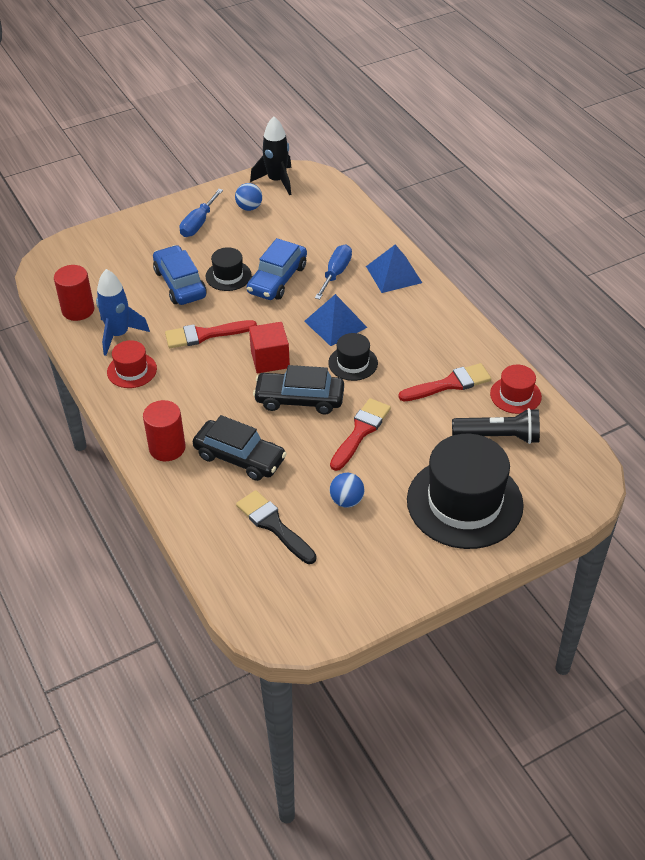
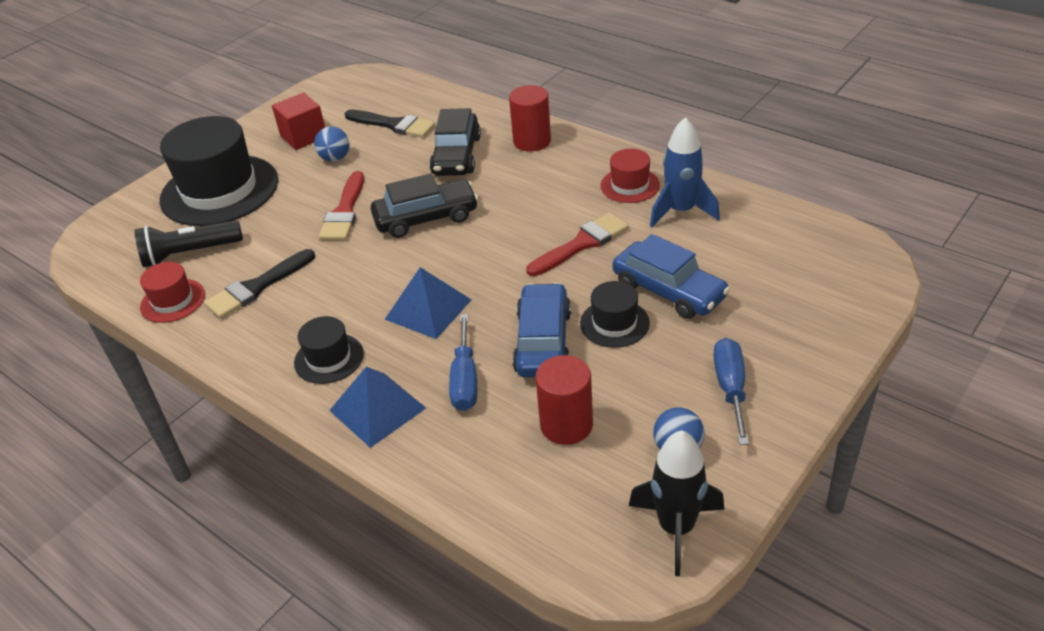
camera: 160 degrees right, 5 degrees down
(78, 310) = (758, 219): red cylinder -> red cylinder (566, 425)
(239, 457) = (456, 156): black car -> black car turned 90 degrees counterclockwise
(270, 359) = (485, 244): red cube -> red cube (303, 136)
(353, 363) = (383, 272): black hat -> black hat (329, 358)
(449, 384) = (257, 287): red brush -> black brush

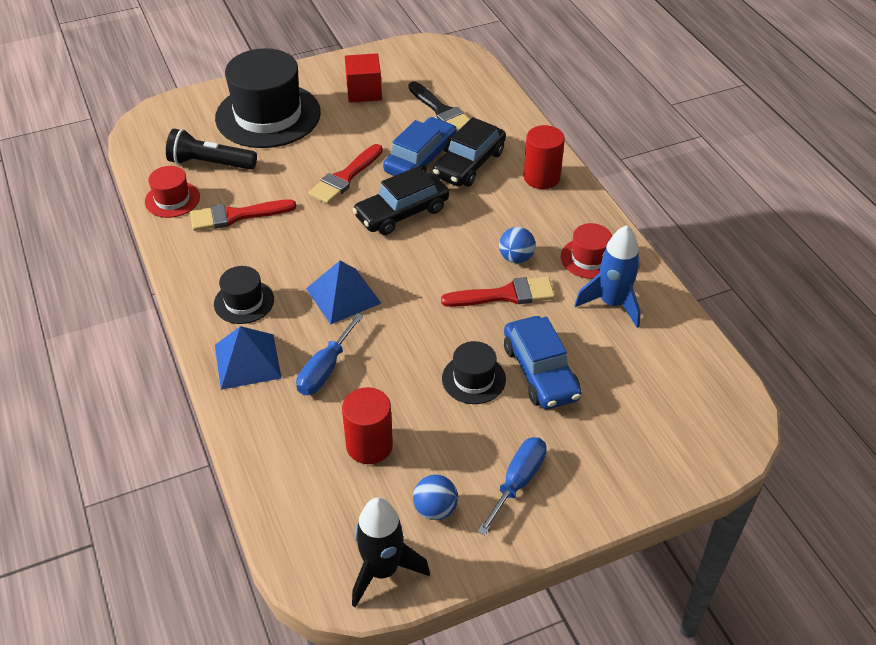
camera: 25 degrees right, 5 degrees up
(257, 287) = (236, 216): black brush -> red brush
(335, 158) = (373, 124): blue ball -> blue ball (516, 258)
(426, 218) = (402, 213): black car -> black car turned 135 degrees clockwise
(543, 342) = (406, 367): blue car -> blue car (421, 159)

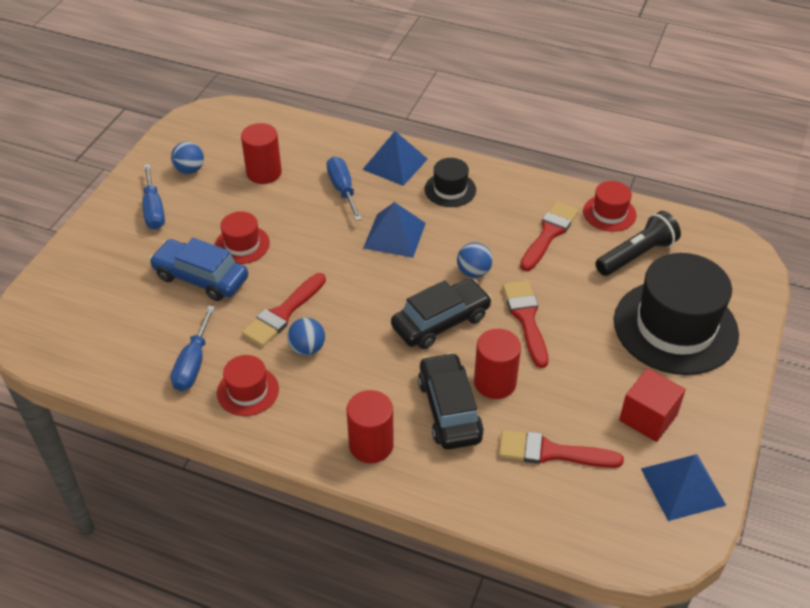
camera: 135 degrees right, 0 degrees up
(330, 228) = (473, 272): none -> blue ball
(382, 570) = (189, 132): black rocket -> none
(398, 60) = (683, 486): none -> blue pyramid
(402, 213) = (441, 322): black car -> black car turned 45 degrees clockwise
(421, 159) = (495, 382): blue car -> red cylinder
(441, 111) = (551, 452): black brush -> red brush
(473, 379) = (242, 244): black hat -> red hat
(612, 303) = (193, 364): blue rocket -> blue screwdriver

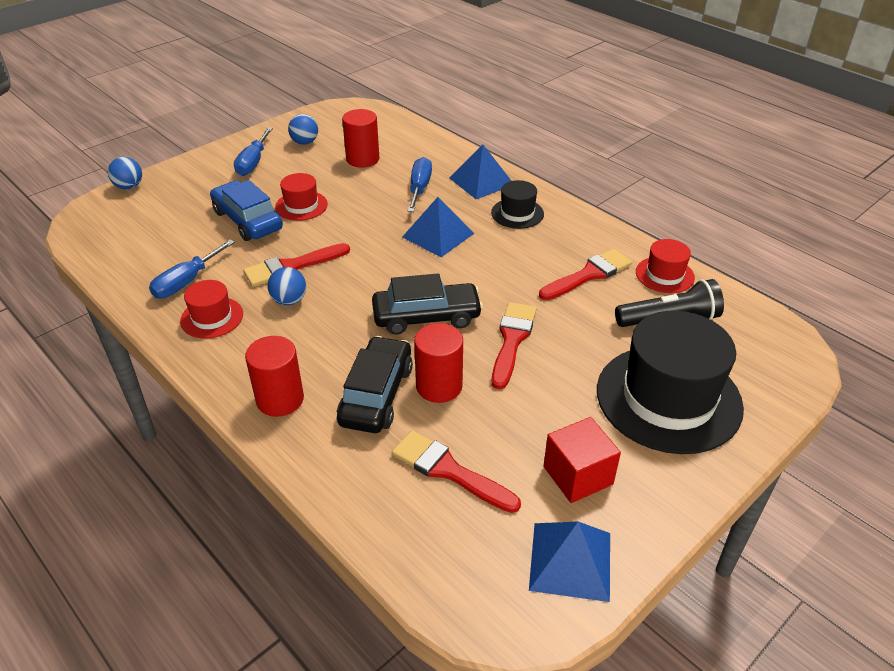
camera: 25 degrees right, 5 degrees down
(473, 272) = (489, 285): blue ball -> blue ball (129, 186)

